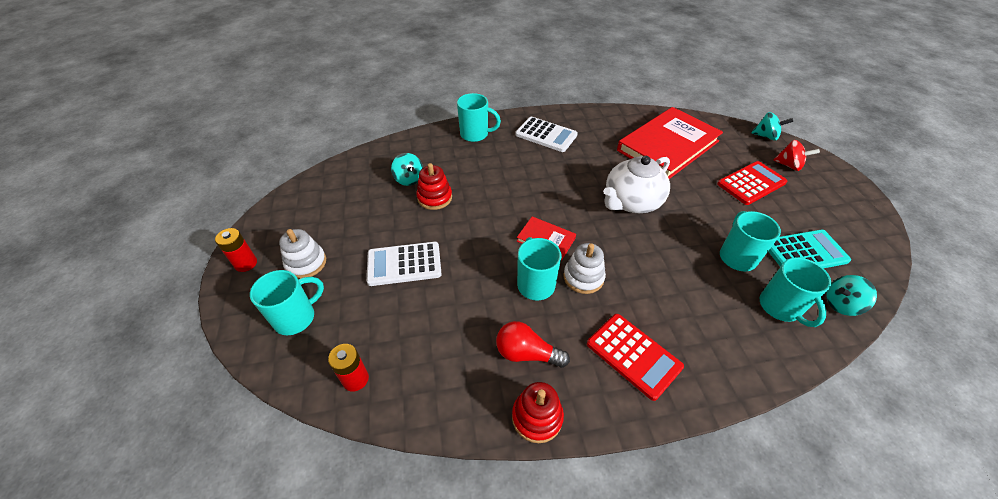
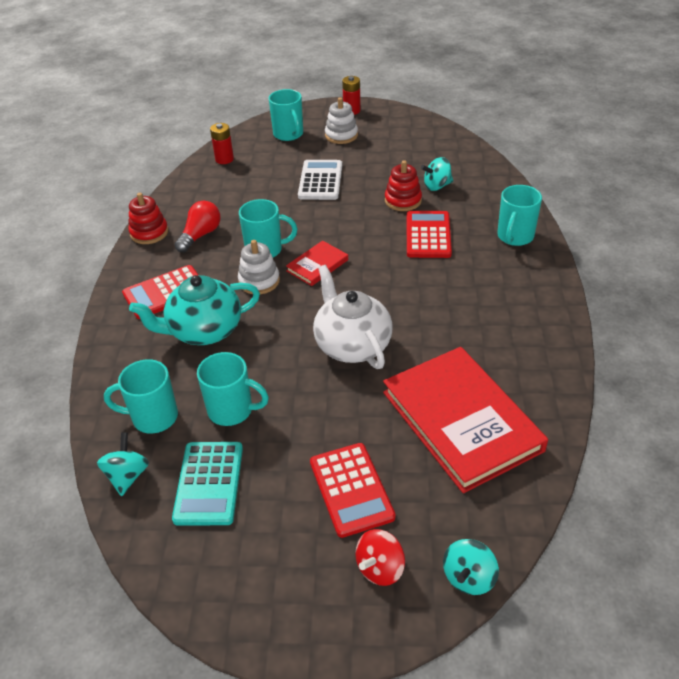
camera: 105 degrees right, 5 degrees down
(483, 177) = (428, 235): none -> red calculator
(546, 135) = (506, 297): white calculator -> none
(667, 302) = (204, 331): none -> turquoise teapot

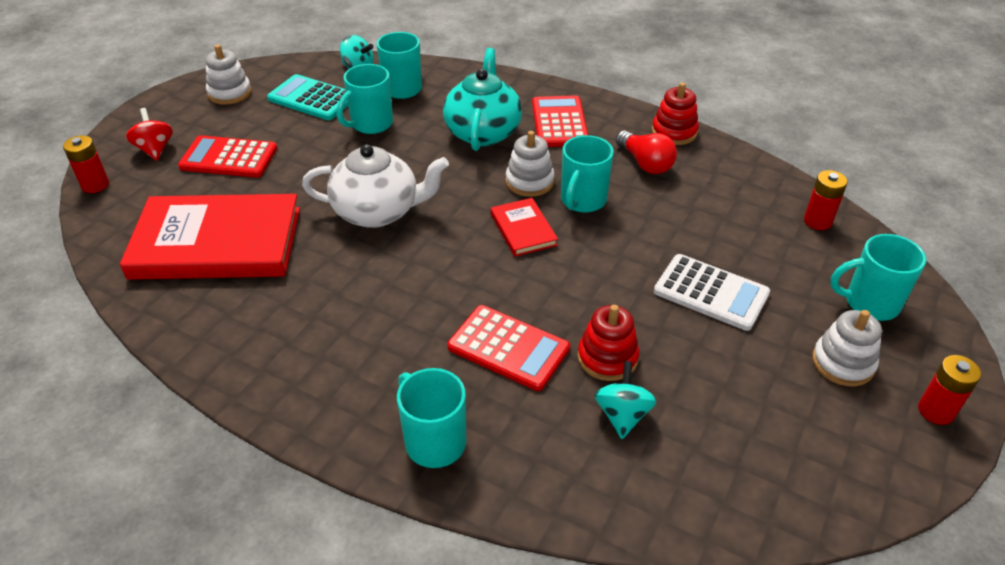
camera: 115 degrees right, 0 degrees up
(235, 573) = (229, 93): none -> white stacking toy
(468, 578) = (95, 185): turquoise spinning top -> red battery

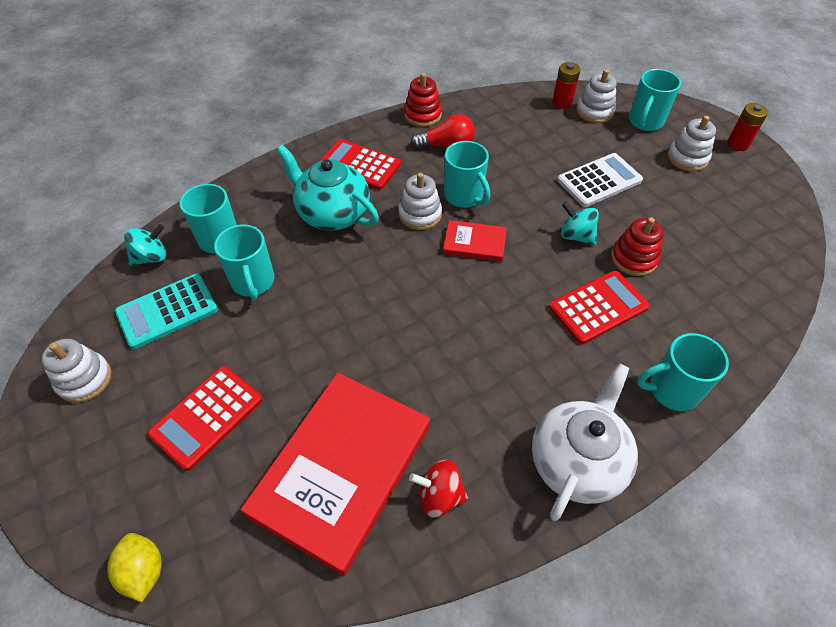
camera: 60 degrees left, 10 degrees up
(95, 185) = (144, 571): red battery -> yellow lemon
(155, 149) = (127, 486): red spinning top -> red spinning top (439, 496)
(378, 212) = (387, 325): white teapot -> white teapot (577, 461)
(622, 415) = (688, 275): turquoise spinning top -> turquoise spinning top (576, 236)
(834, 253) = (594, 111): none -> white stacking toy

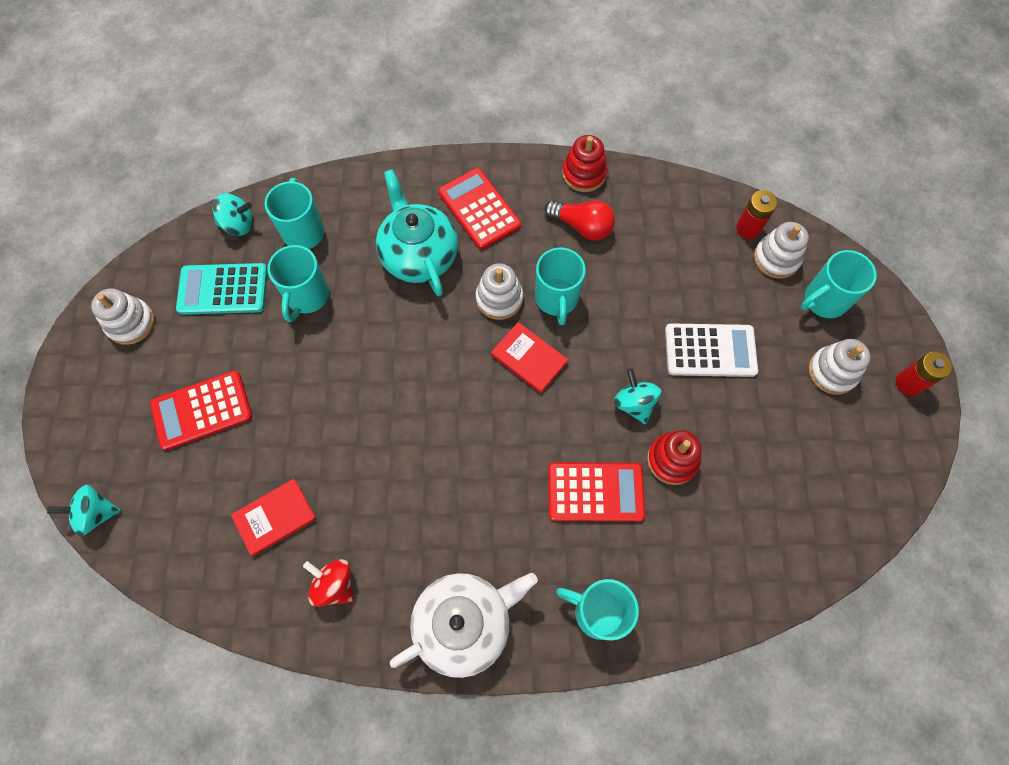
camera: 30 degrees right, 15 degrees up
(144, 571) = (96, 513): yellow lemon -> turquoise spinning top
(342, 470) = (275, 518): red book -> red book, size x0.46

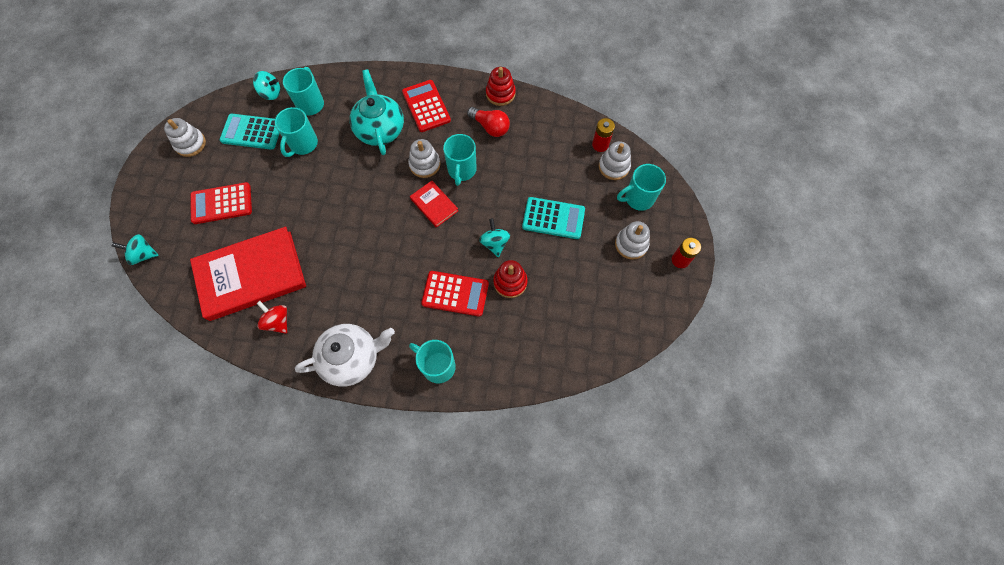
camera: 10 degrees right, 0 degrees up
(275, 518) = (251, 275): red book -> red book, size x2.19
(710, 350) = (553, 218): white calculator -> turquoise calculator

